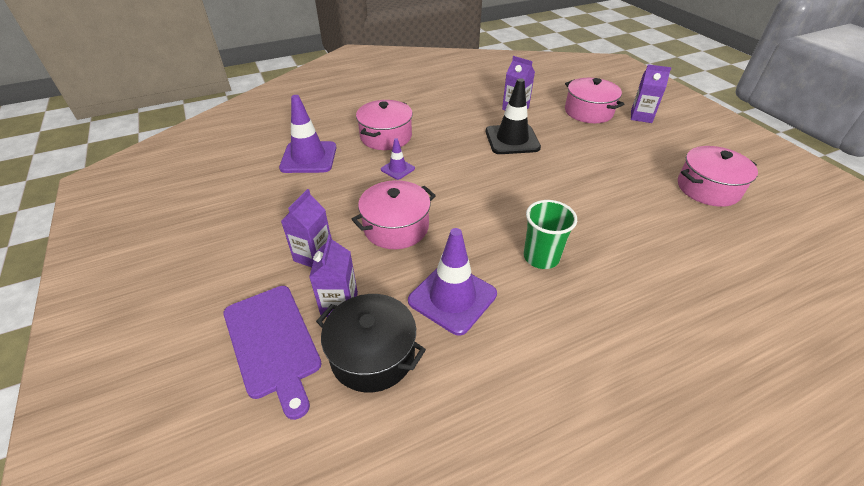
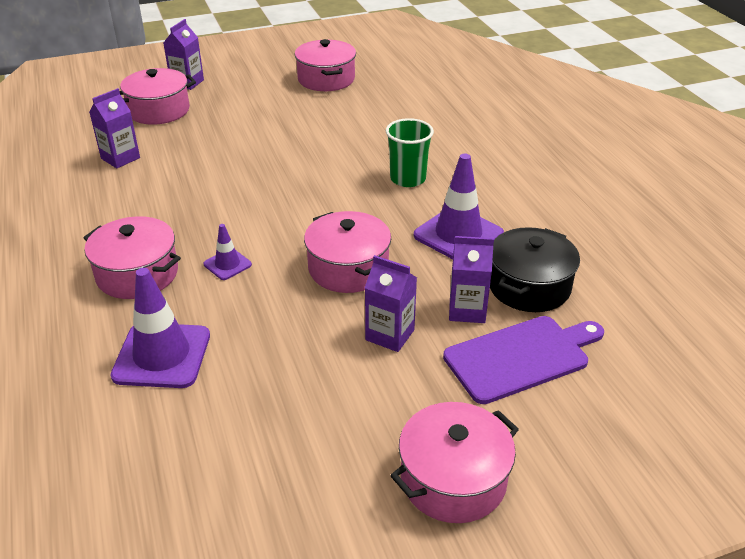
camera: 85 degrees left, 5 degrees down
(159, 296) = (453, 479): none -> pink pot
(512, 139) = (196, 170): black traffic cone -> none

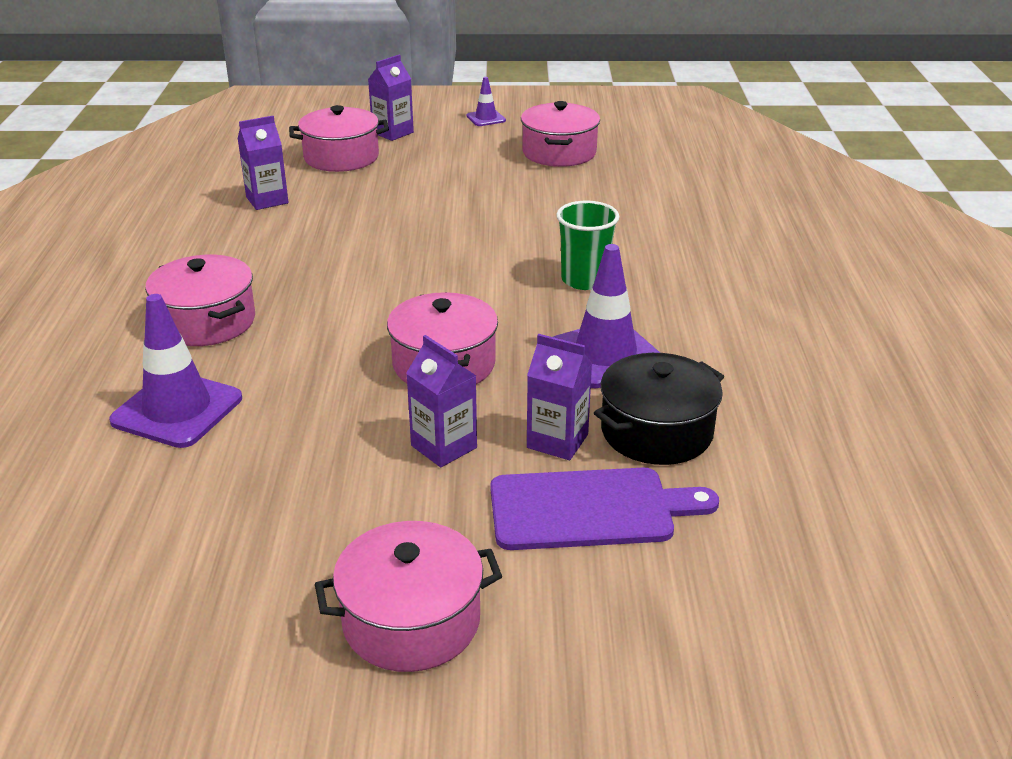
camera: 20 degrees right, 5 degrees down
(227, 264) = (309, 332): purple traffic cone -> purple traffic cone (486, 118)

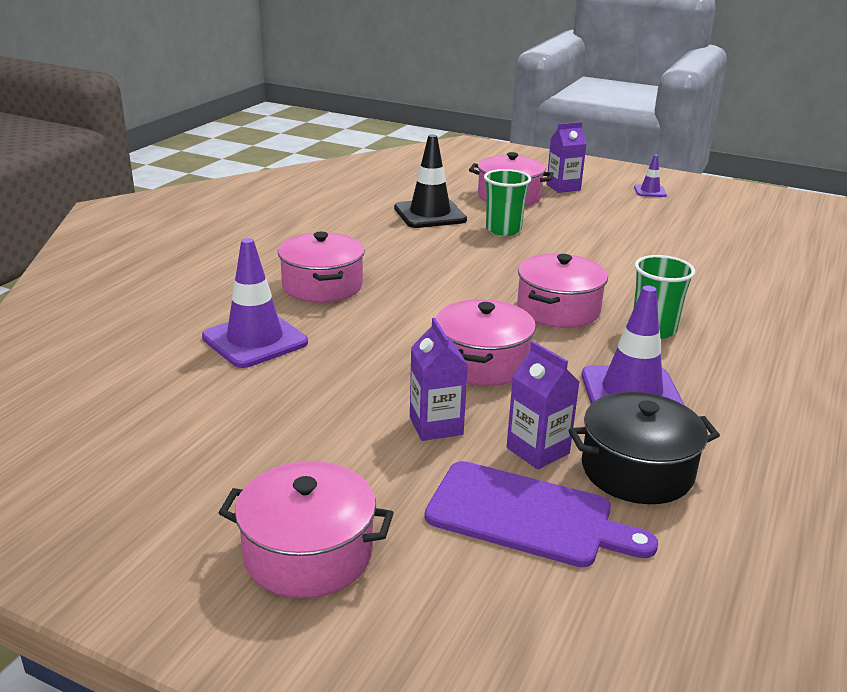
camera: 25 degrees right, 5 degrees down
(267, 200) = (430, 214): purple carton -> black traffic cone
(362, 201) = (503, 230): none -> green cup
(559, 153) = (698, 228): pink pot -> pink pot (558, 309)

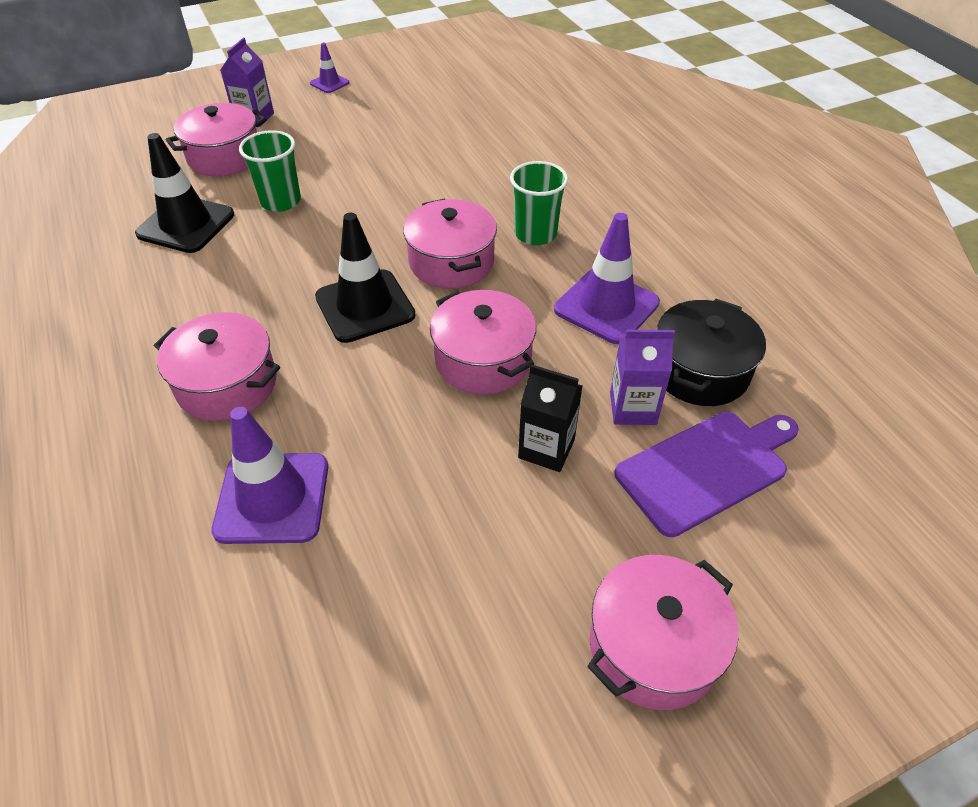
camera: 50 degrees left, 20 degrees up
(436, 426) = (546, 449): purple carton -> black carton
(459, 298) = (365, 306): none -> black traffic cone

